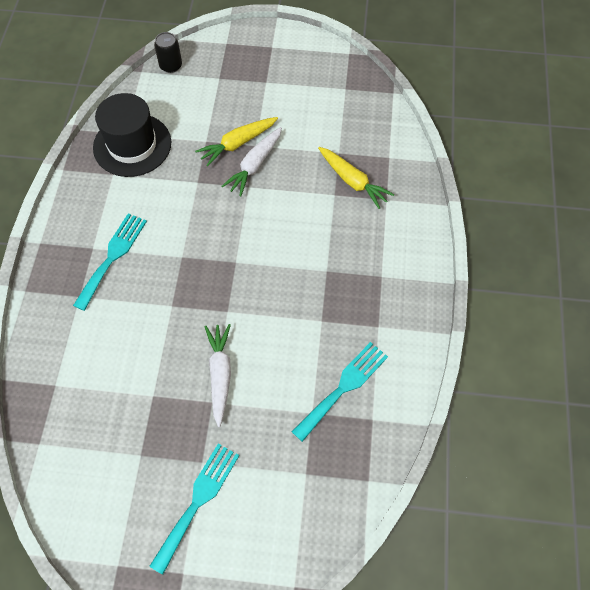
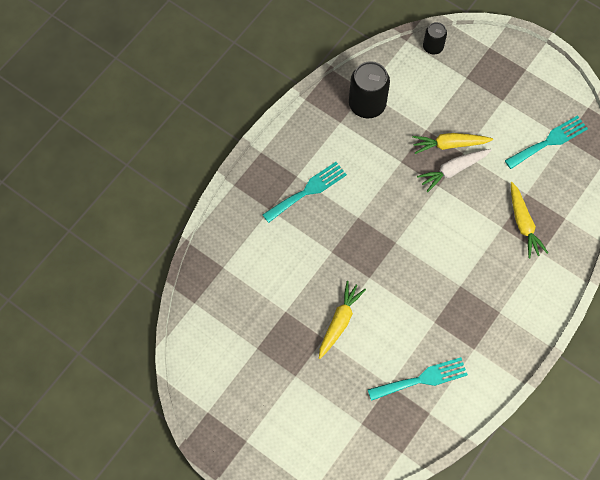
camera: 30 degrees right, 5 degrees up
(132, 145) = (367, 104): black hat -> black can
(198, 501) = (279, 400): turquoise fork -> turquoise fork (549, 141)
(220, 374) = (339, 321): white carrot -> yellow carrot

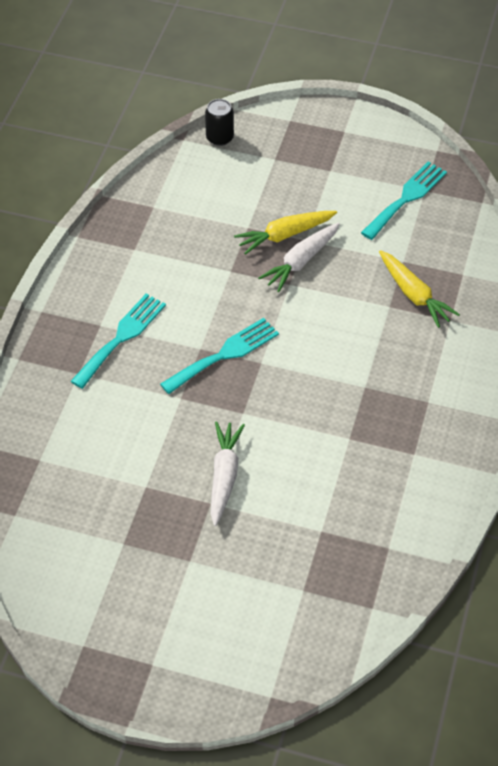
camera: 20 degrees left, 15 degrees down
(339, 321) = (224, 476): yellow carrot -> white carrot
(367, 104) = (161, 220): black can -> none
(422, 379) = (362, 510): turquoise fork -> turquoise fork (224, 354)

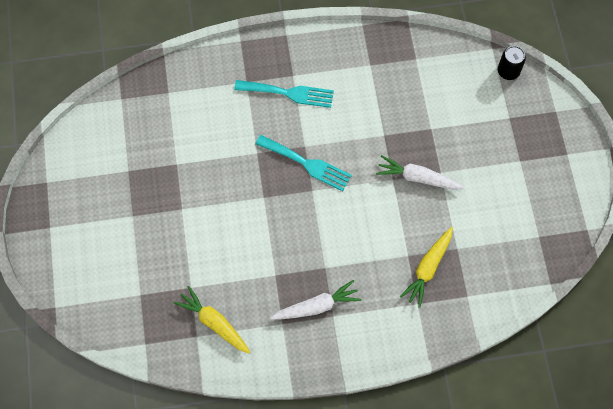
camera: 65 degrees right, 15 degrees up
(224, 476) = (206, 208): white carrot -> white carrot (316, 306)
(284, 235) = (437, 156): yellow carrot -> yellow carrot (214, 323)
(406, 198) = (522, 226): turquoise fork -> none

